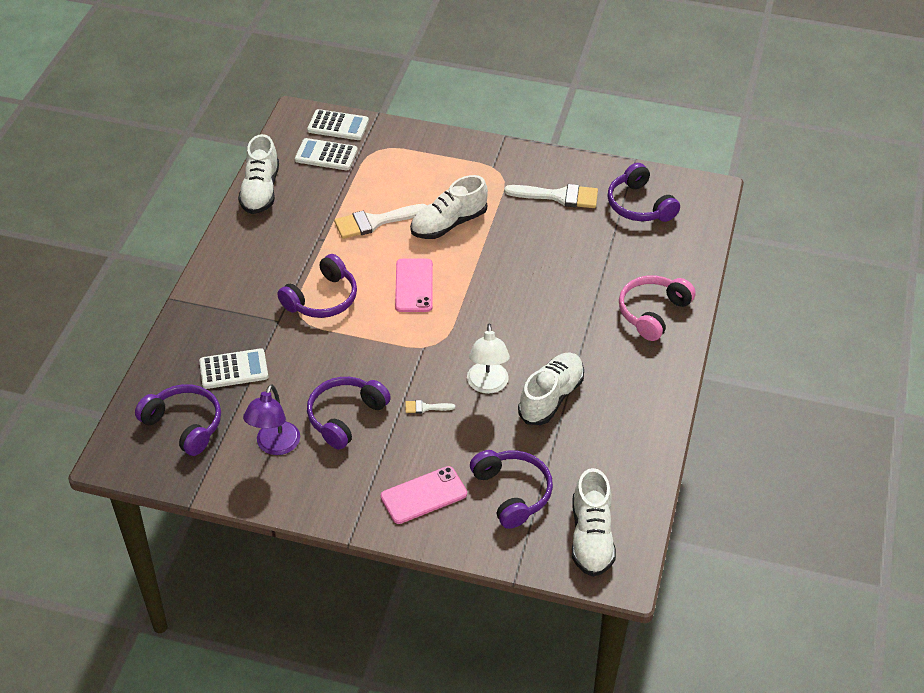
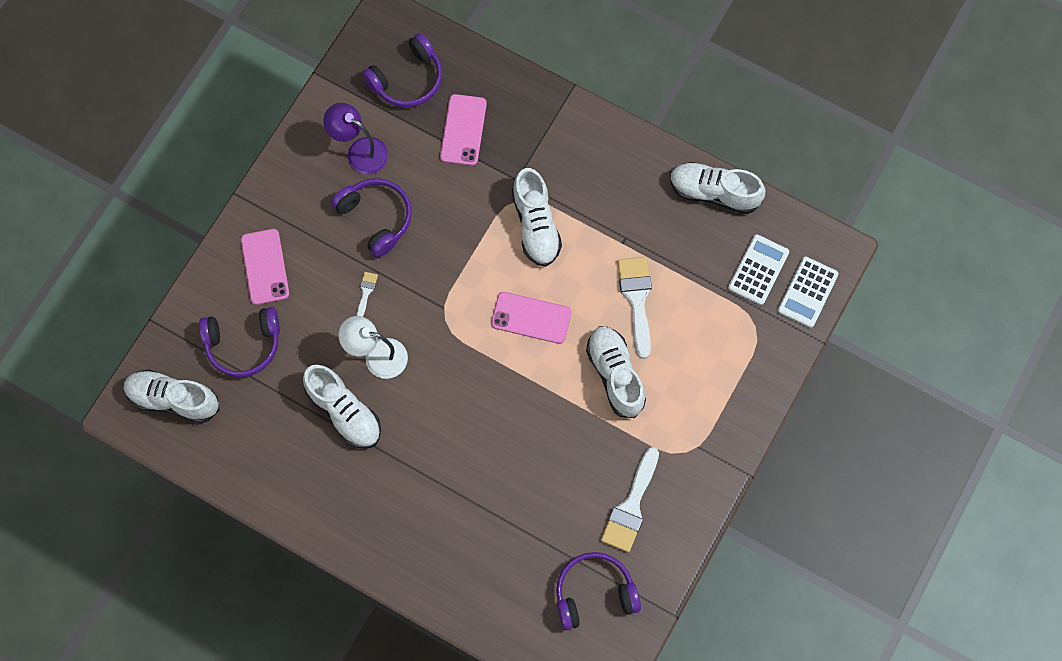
camera: 105 degrees right, 25 degrees up
(234, 369) = (463, 130): white calculator -> pink phone
(322, 299) = (536, 225): purple headphones -> white shoe
(653, 312) = (427, 551): pink headphones -> none

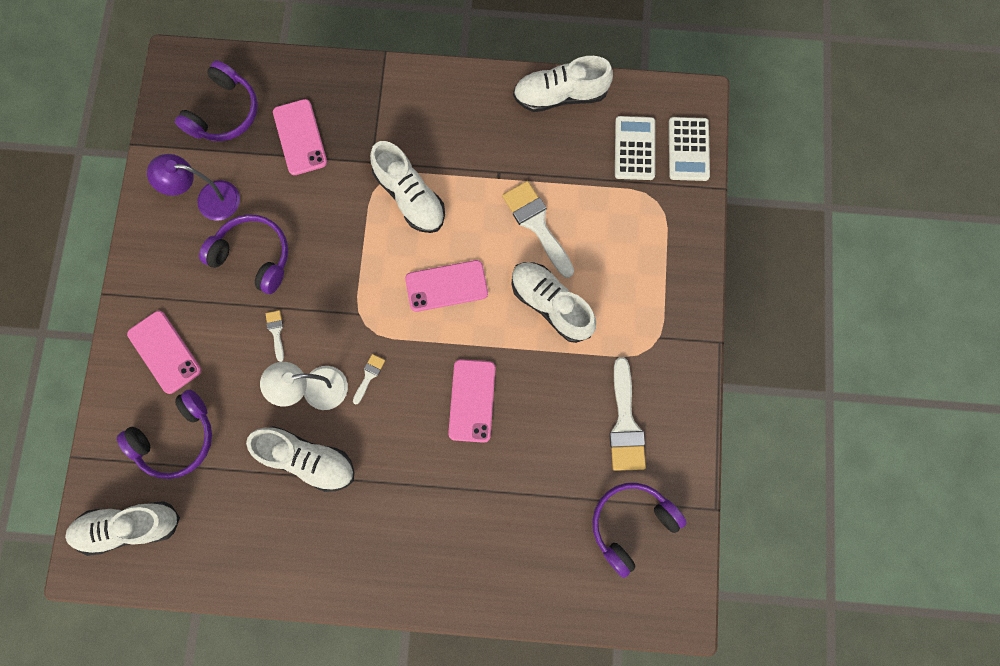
camera: 25 degrees left, 5 degrees up
(428, 365) = (369, 376): none -> white brush
(507, 426) = (472, 400): none -> pink phone

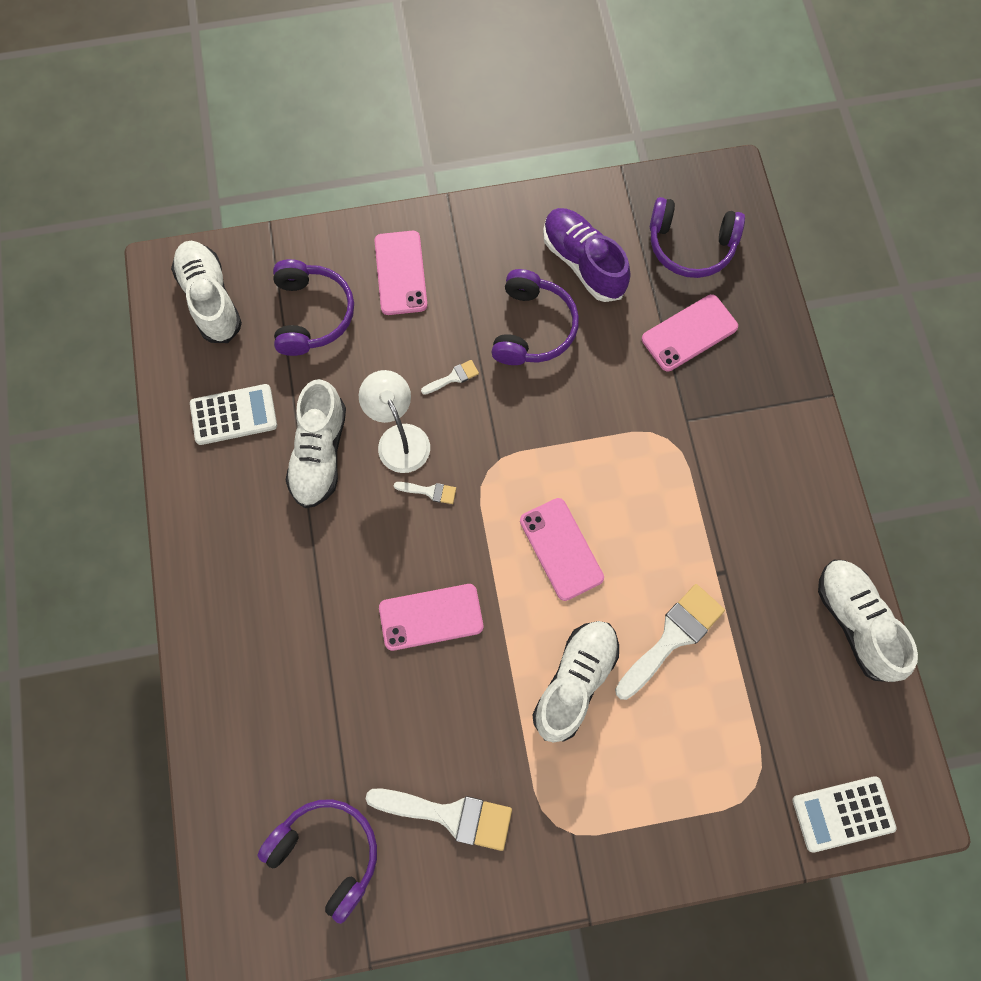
camera: 75 degrees right, 5 degrees down
(164, 352) = (400, 273): pink phone -> pink phone turned 45 degrees counterclockwise
(177, 438) = (311, 314): purple headphones -> purple headphones turned 135 degrees counterclockwise
(209, 200) = (583, 262): purple lamp -> purple shoe
(410, 197) = (658, 476): white shoe -> none
(625, 423) = (450, 815): white brush -> white brush turned 150 degrees counterclockwise
(634, 148) = (818, 738): white calculator -> white calculator (234, 415)

